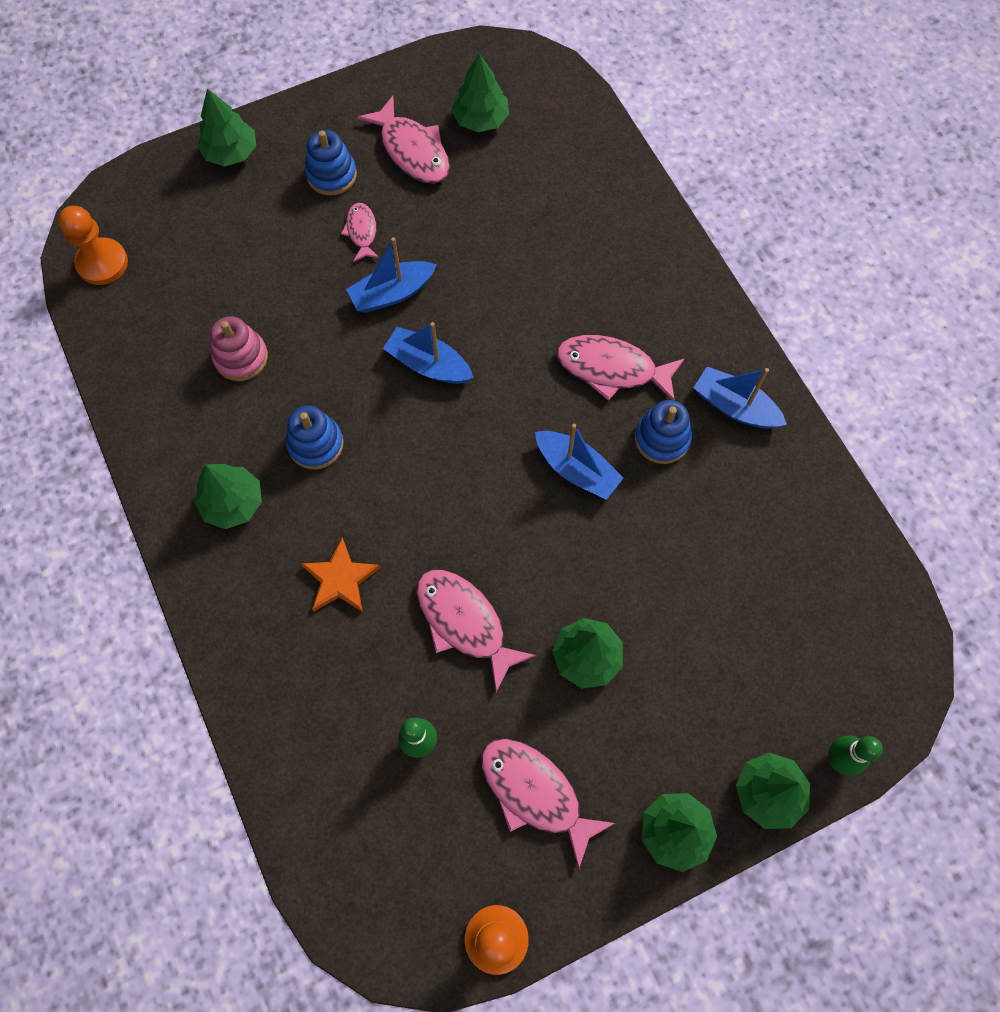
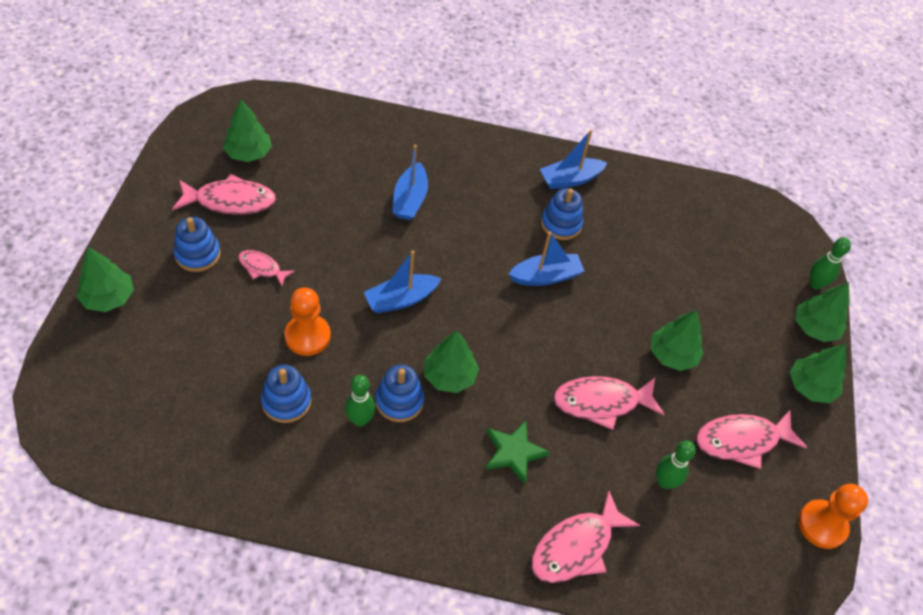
camera: 60 degrees left, 15 degrees down
(102, 263) = (107, 440): orange pawn -> orange pawn (307, 336)
(233, 503) = (398, 481): green tree -> green tree (449, 376)
(241, 357) = (286, 401): pink stacking toy -> blue stacking toy
(269, 427) = (360, 420): none -> green bowling pin
(340, 579) = (514, 452): orange star -> green star
(392, 293) = (328, 283): blue boat -> blue boat (410, 200)
(612, 369) = (494, 214): pink fish -> pink fish (576, 547)

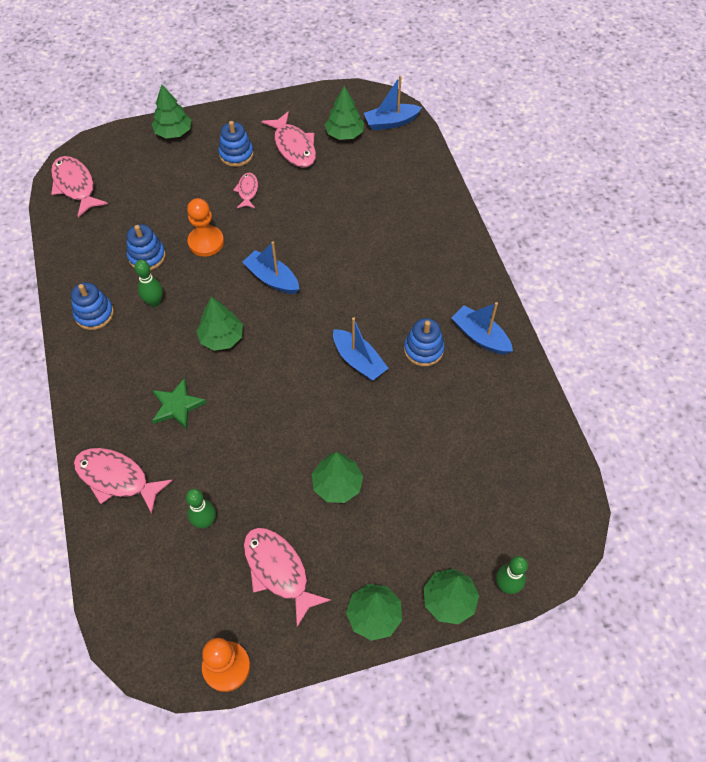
camera: 70 degrees right, 5 degrees up
(399, 401) = (182, 317): blue stacking toy -> blue stacking toy (94, 314)
(410, 200) = (372, 241): blue boat -> blue boat (391, 122)
(601, 402) = (256, 448): pink fish -> pink fish (75, 186)

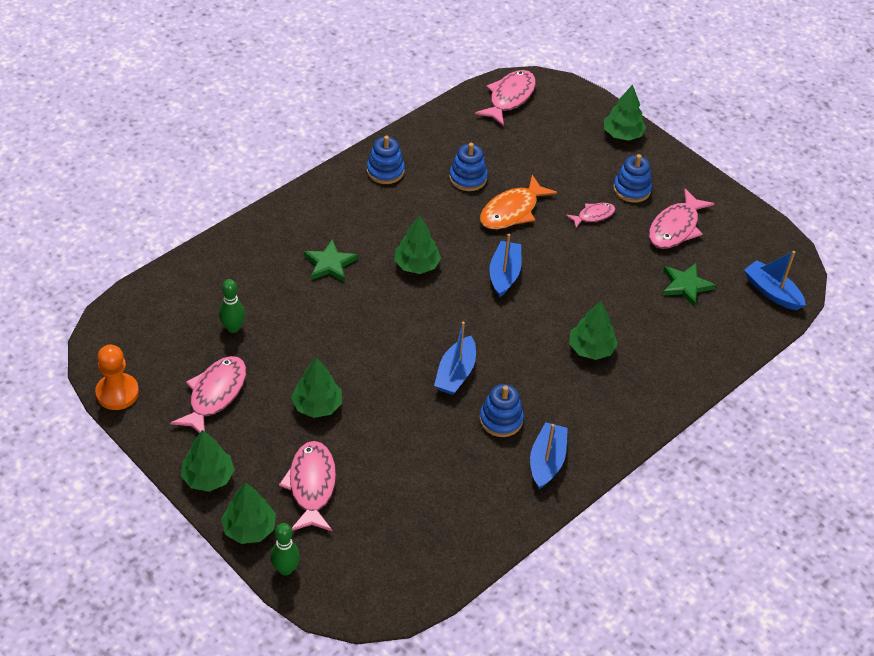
camera: 60 degrees right, 10 degrees down
(116, 478) = (240, 255): pink fish -> pink fish (311, 486)
(154, 302) = (423, 204): green bowling pin -> none
(206, 242) = (512, 211): orange pawn -> orange fish
(344, 134) = (725, 260): green tree -> green tree (591, 349)
(355, 168) = (686, 285): none -> green star

